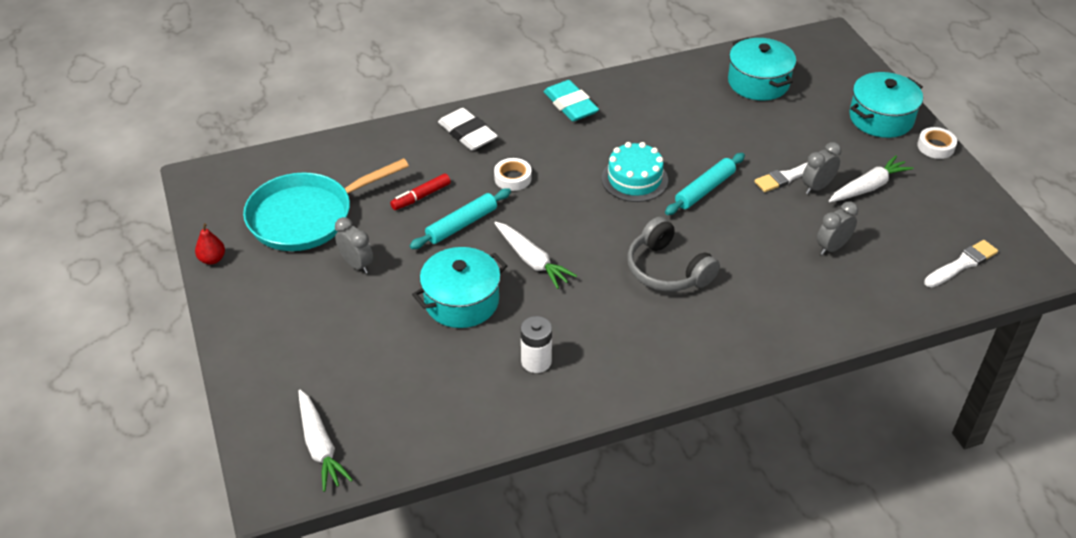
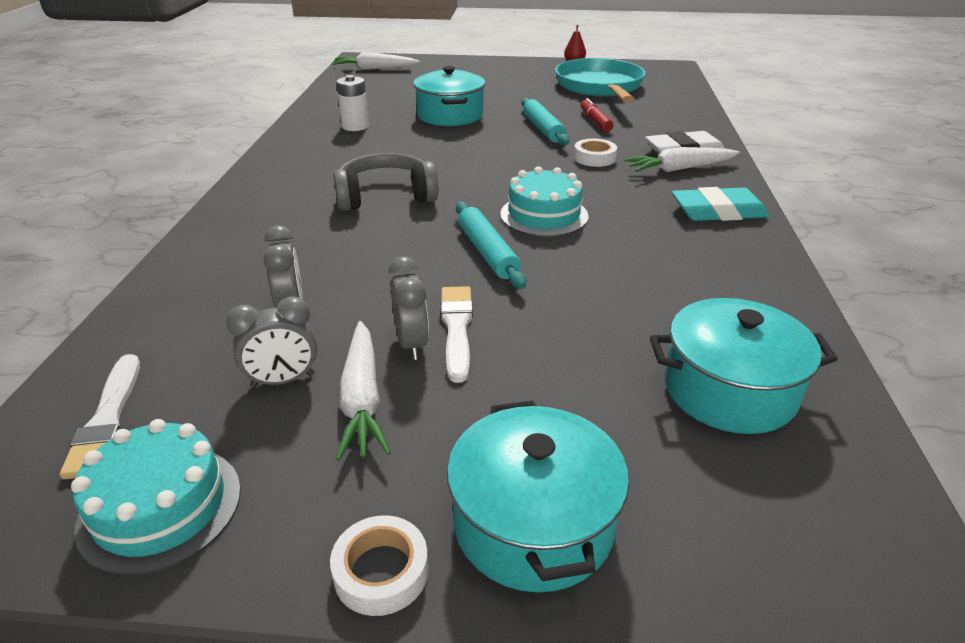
camera: 115 degrees right, 10 degrees down
(356, 264) = (528, 93): grey clock -> grey clock (283, 380)
(532, 260) = (468, 145): white carrot -> white carrot (679, 169)
(974, 216) = (160, 507): none -> turquoise cake

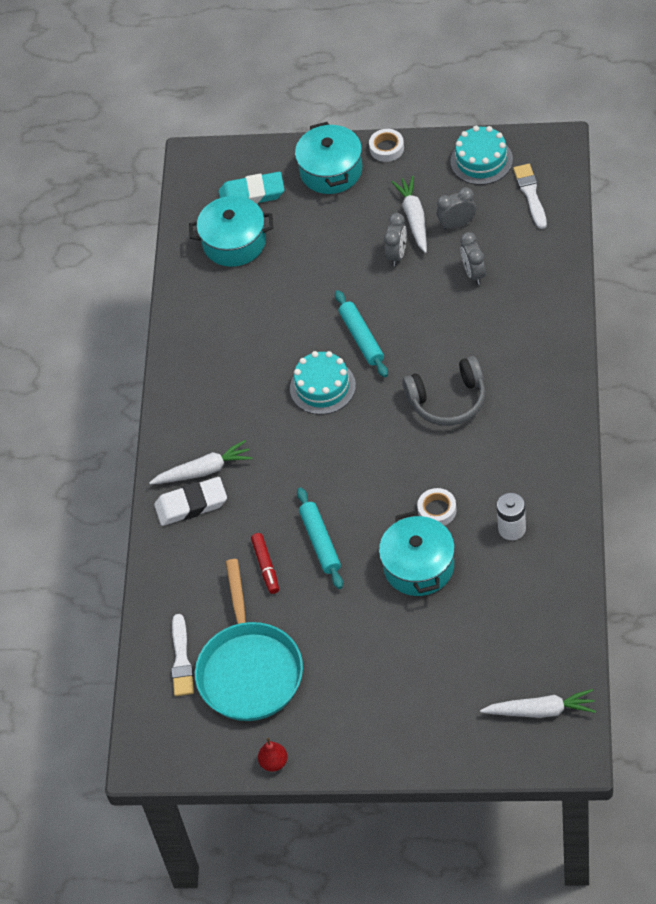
camera: 175 degrees left, 20 degrees up
(411, 344) = (397, 254): grey clock -> grey clock turned 150 degrees counterclockwise
(457, 328) = (374, 268): white brush -> white brush (181, 659)
(594, 158) = (275, 484): white tape -> white tape (437, 510)
(718, 211) = (191, 405): turquoise eraser -> turquoise eraser (252, 194)

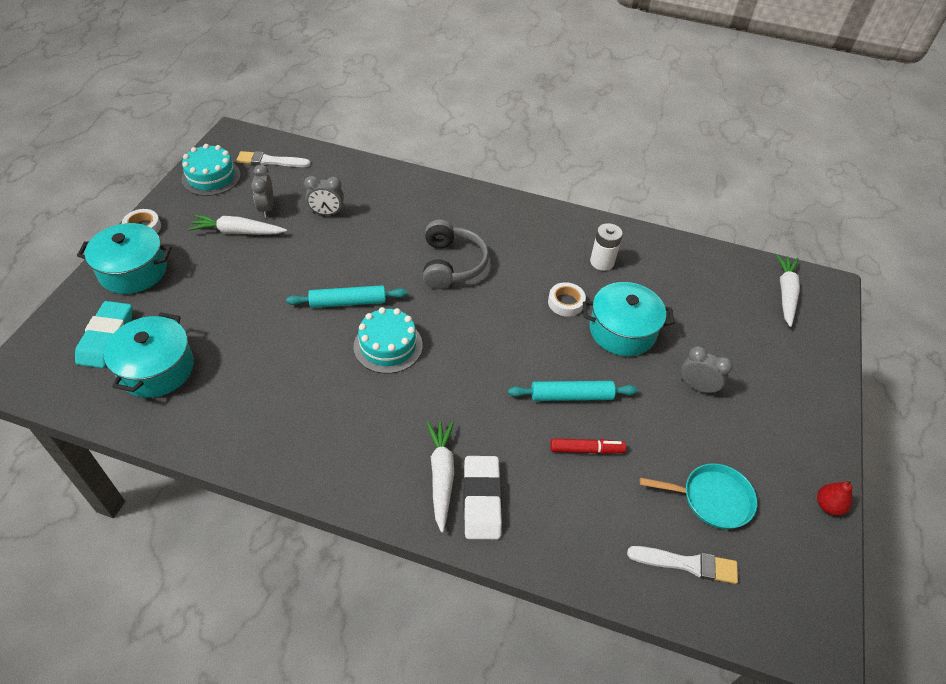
camera: 85 degrees left, 5 degrees down
(249, 670) = (712, 499): turquoise pan -> turquoise pan, size x0.59
(397, 254) = (270, 253): grey clock -> grey clock (697, 387)

